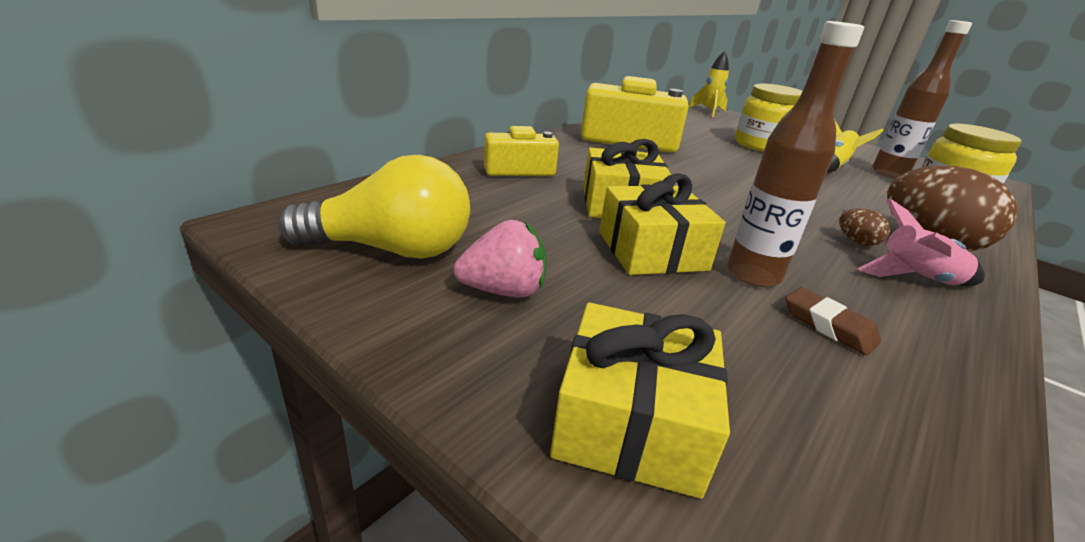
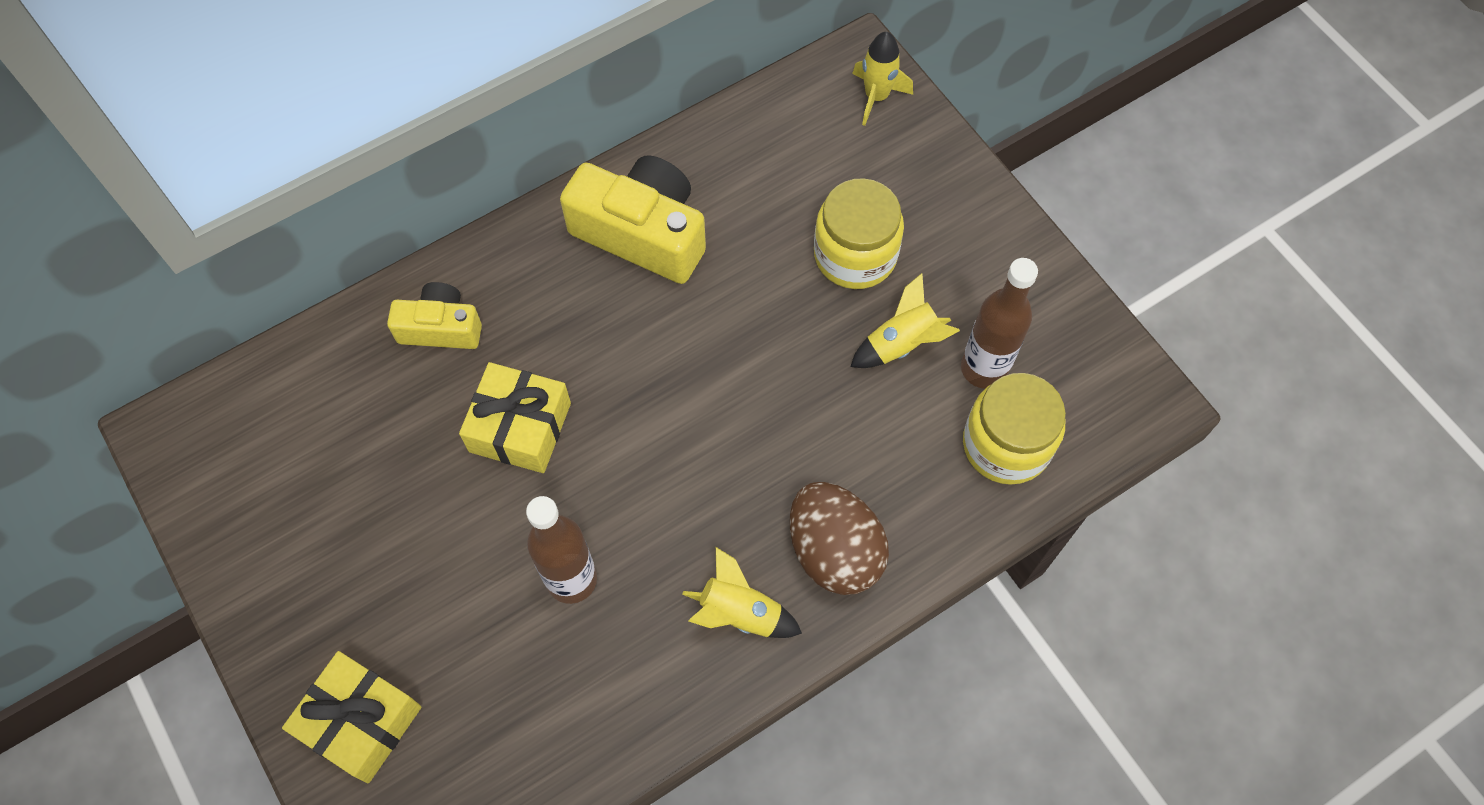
camera: 20 degrees right, 35 degrees up
(392, 249) = (261, 492): yellow light bulb -> none
(503, 290) = (334, 568): pink strawberry -> none
(652, 251) = (498, 525): yellow gift -> none
(828, 326) = (581, 660): brown eraser -> none
(856, 242) = (743, 538): brown egg -> none
(916, 279) = (740, 613): pink rocket -> yellow rocket

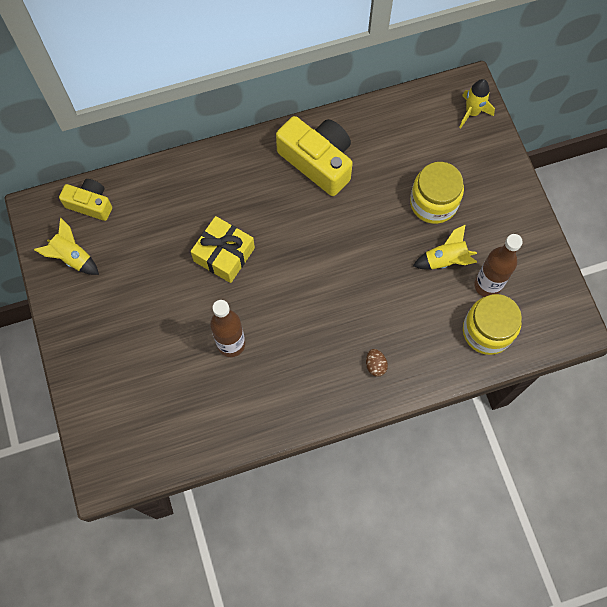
camera: 15 degrees right, 5 degrees up
(360, 722) = (105, 390): yellow gift -> none
(441, 328) = (195, 189): yellow camera -> yellow camera (90, 204)
(740, 613) = (315, 385): yellow rocket -> yellow rocket (72, 257)
(834, 551) = (375, 365): brown egg -> brown egg, size x0.43

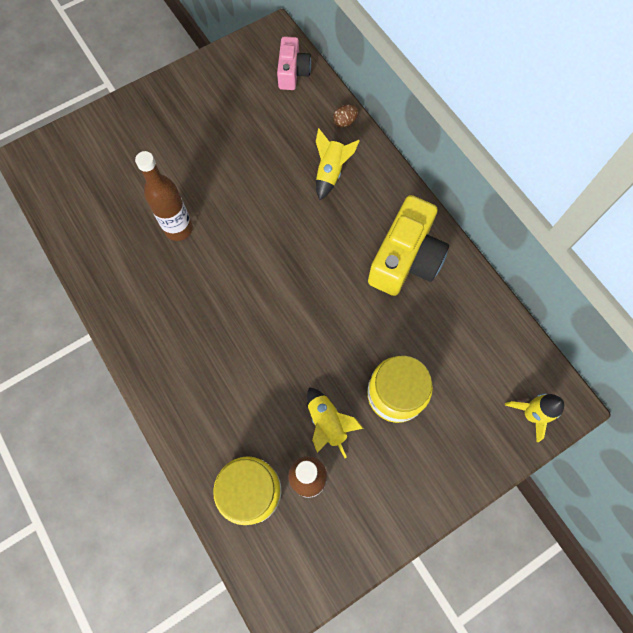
camera: 75 degrees right, 0 degrees up
(72, 257) = (235, 74): yellow rocket -> yellow rocket (331, 172)
(90, 204) = (292, 72): yellow camera -> pink camera
(224, 255) = (272, 197): yellow gift -> none
(375, 365) = (184, 374): brown egg -> brown egg (344, 122)

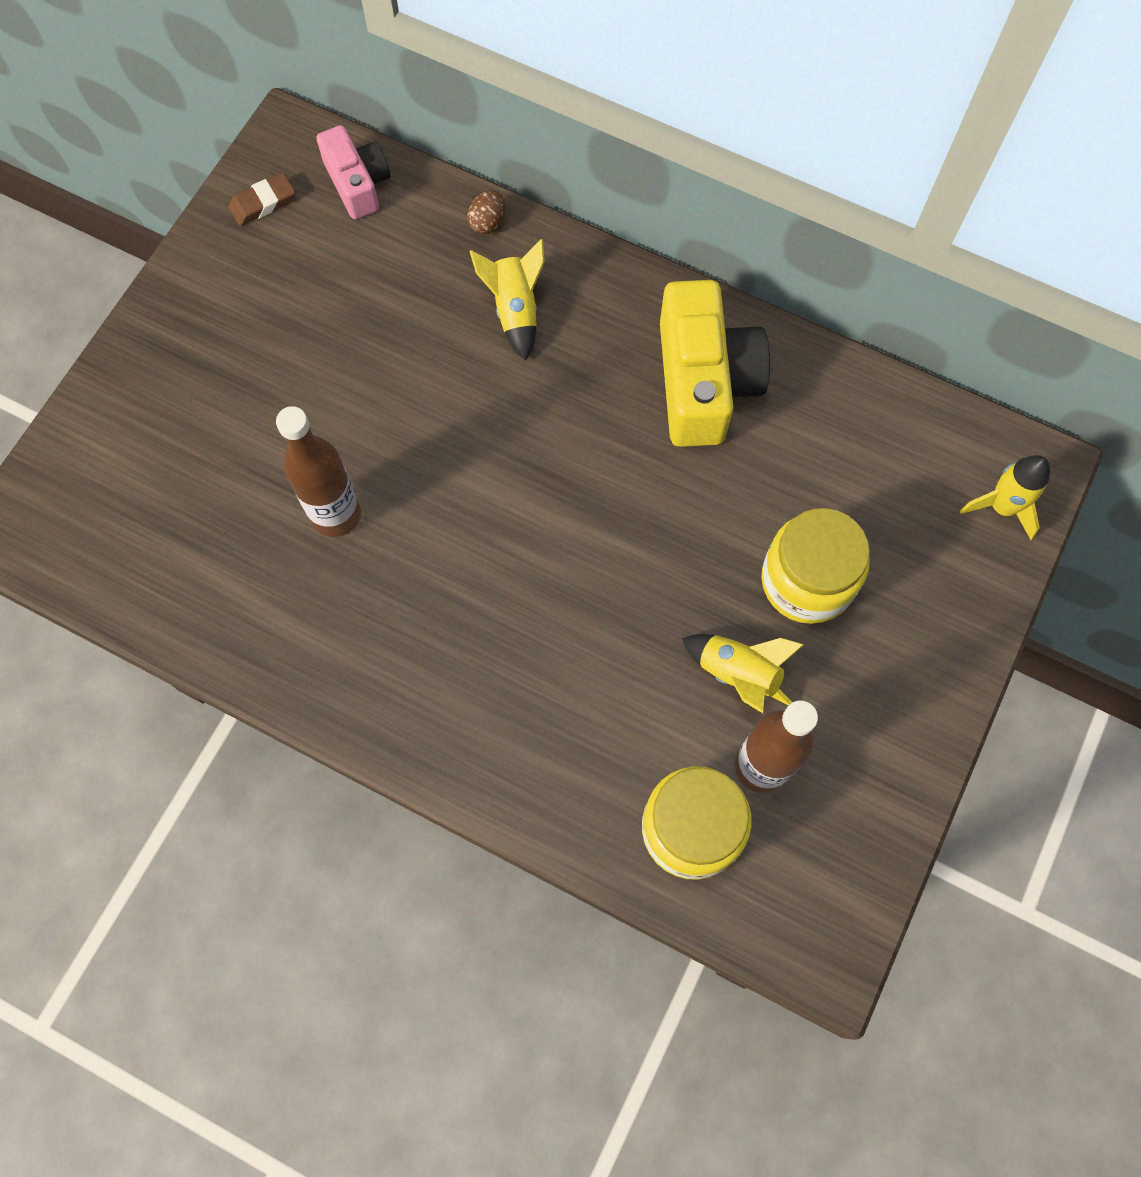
camera: 30 degrees left, 0 degrees up
(241, 60) = (263, 203): none -> brown eraser

